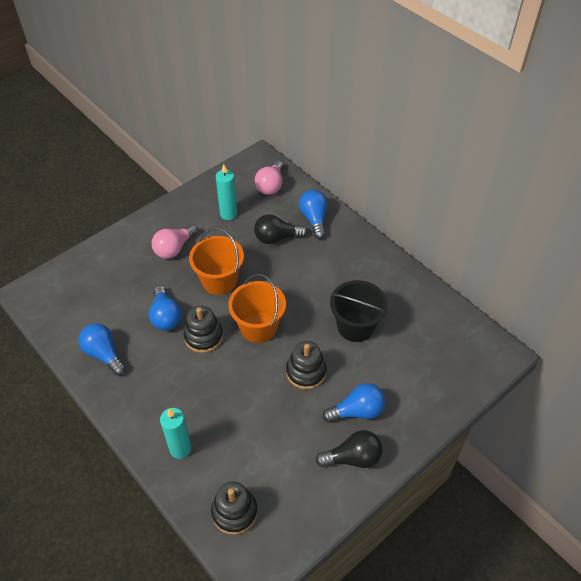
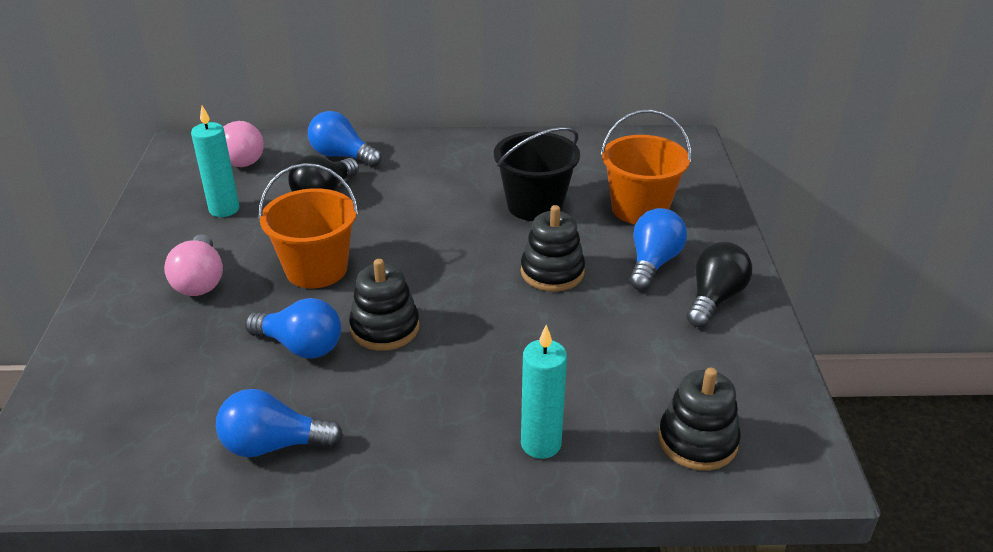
camera: 50 degrees left, 15 degrees down
(258, 327) = (436, 274): orange bucket -> orange bucket (639, 209)

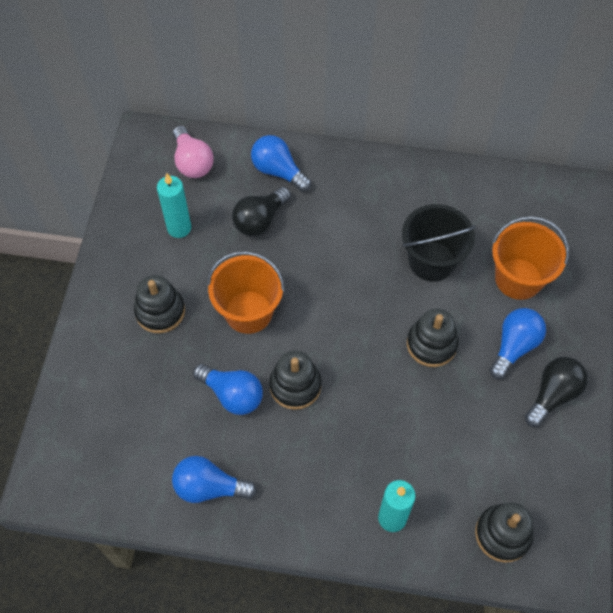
camera: 10 degrees right, 25 degrees up
(200, 281) = (160, 311): pink light bulb -> black stacking toy

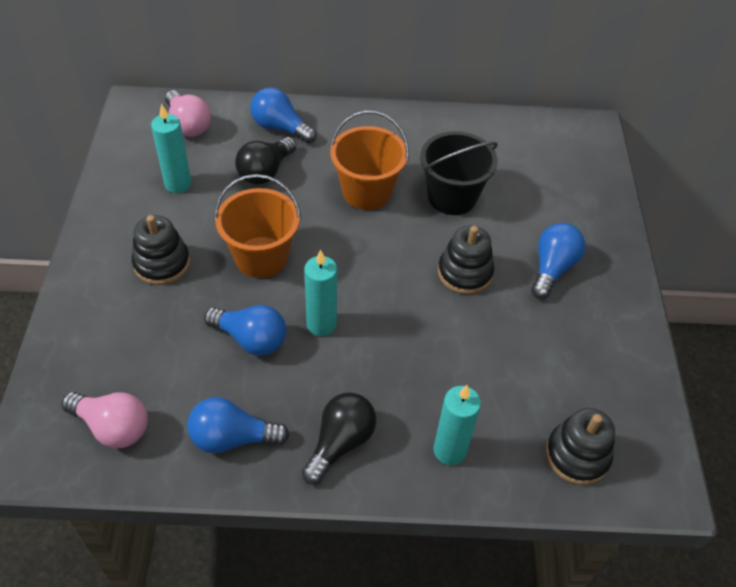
camera: 10 degrees left, 10 degrees down
(111, 467) = (112, 427): none -> pink light bulb
(295, 385) = (321, 324): black stacking toy -> turquoise candle
(518, 279) = (544, 206): orange bucket -> orange bucket (367, 192)
(552, 395) = (602, 310): black light bulb -> black light bulb (340, 443)

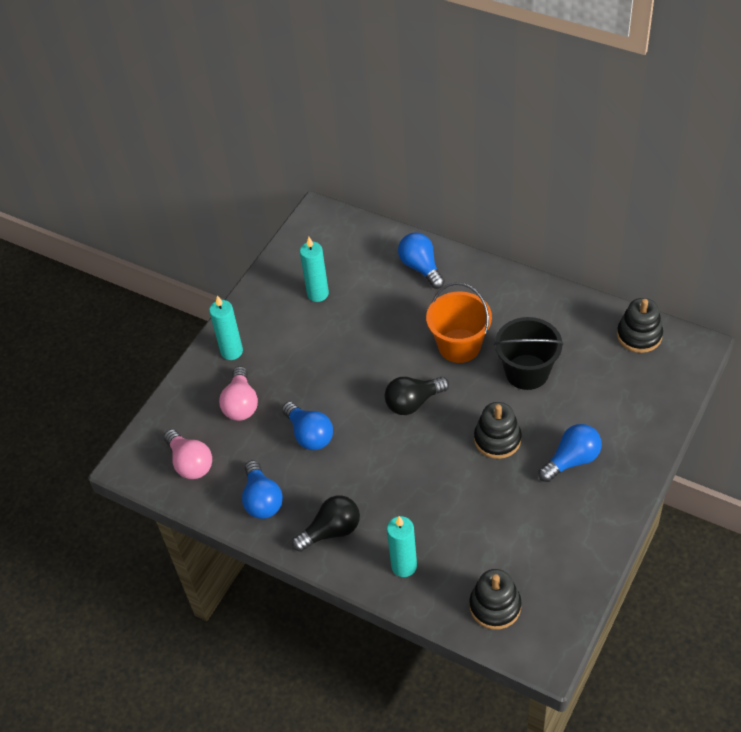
camera: 35 degrees right, 0 degrees up
(162, 263) = (276, 355): black stacking toy -> black stacking toy (639, 335)
(188, 125) = (350, 244): pink light bulb -> pink light bulb (241, 404)
(232, 438) = (262, 500): blue light bulb -> blue light bulb turned 135 degrees counterclockwise
(261, 257) = (349, 374): orange bucket -> none
(265, 171) = (389, 303): black light bulb -> black light bulb (413, 402)
(321, 324) = (365, 441): turquoise candle -> turquoise candle (231, 351)

